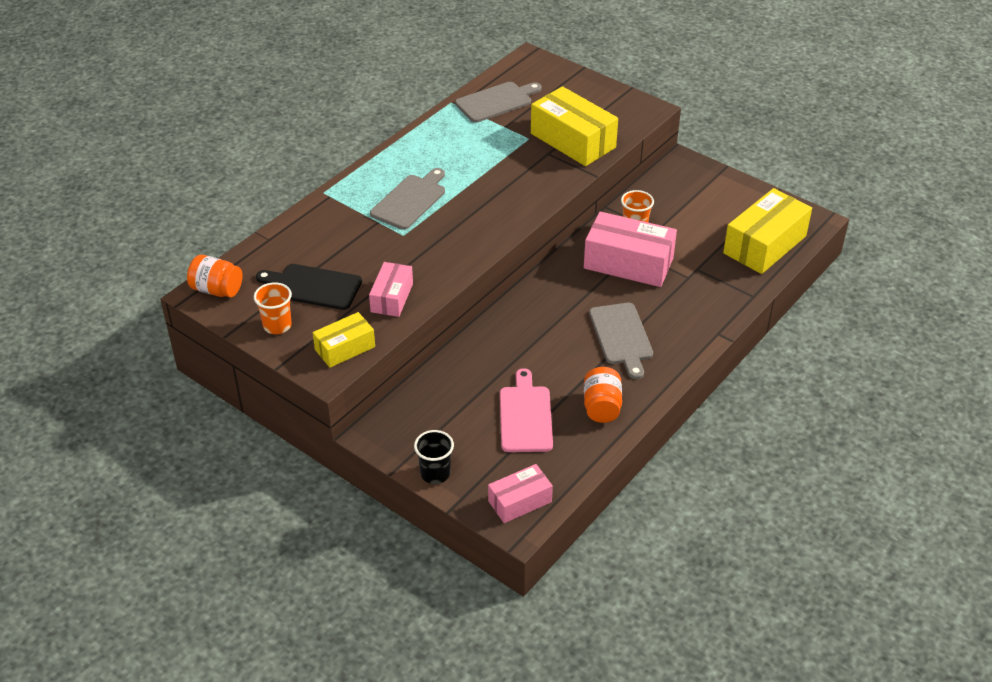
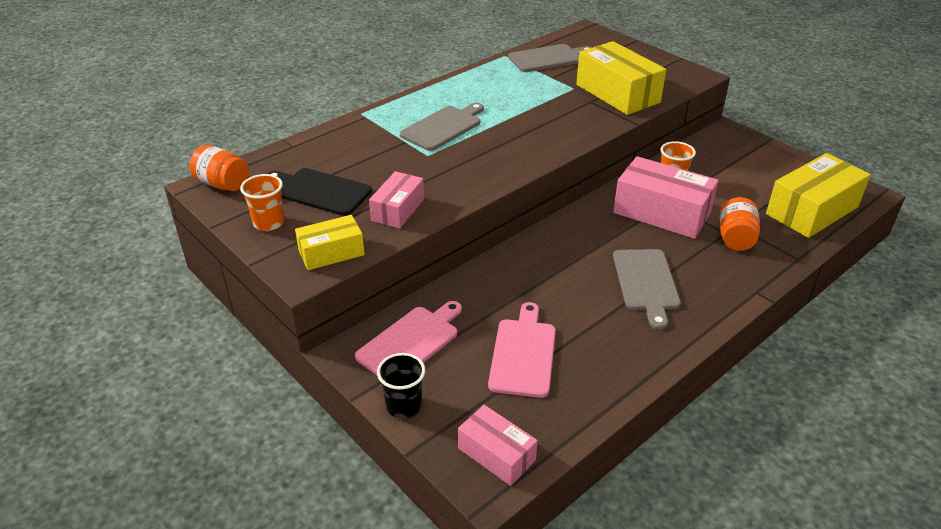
camera: 10 degrees right, 5 degrees down
(426, 418) = (410, 342): none -> pink cutting board
(519, 501) = (496, 454): pink box -> pink box turned 60 degrees clockwise
(601, 407) = (614, 355): orange jar -> orange jar (735, 238)

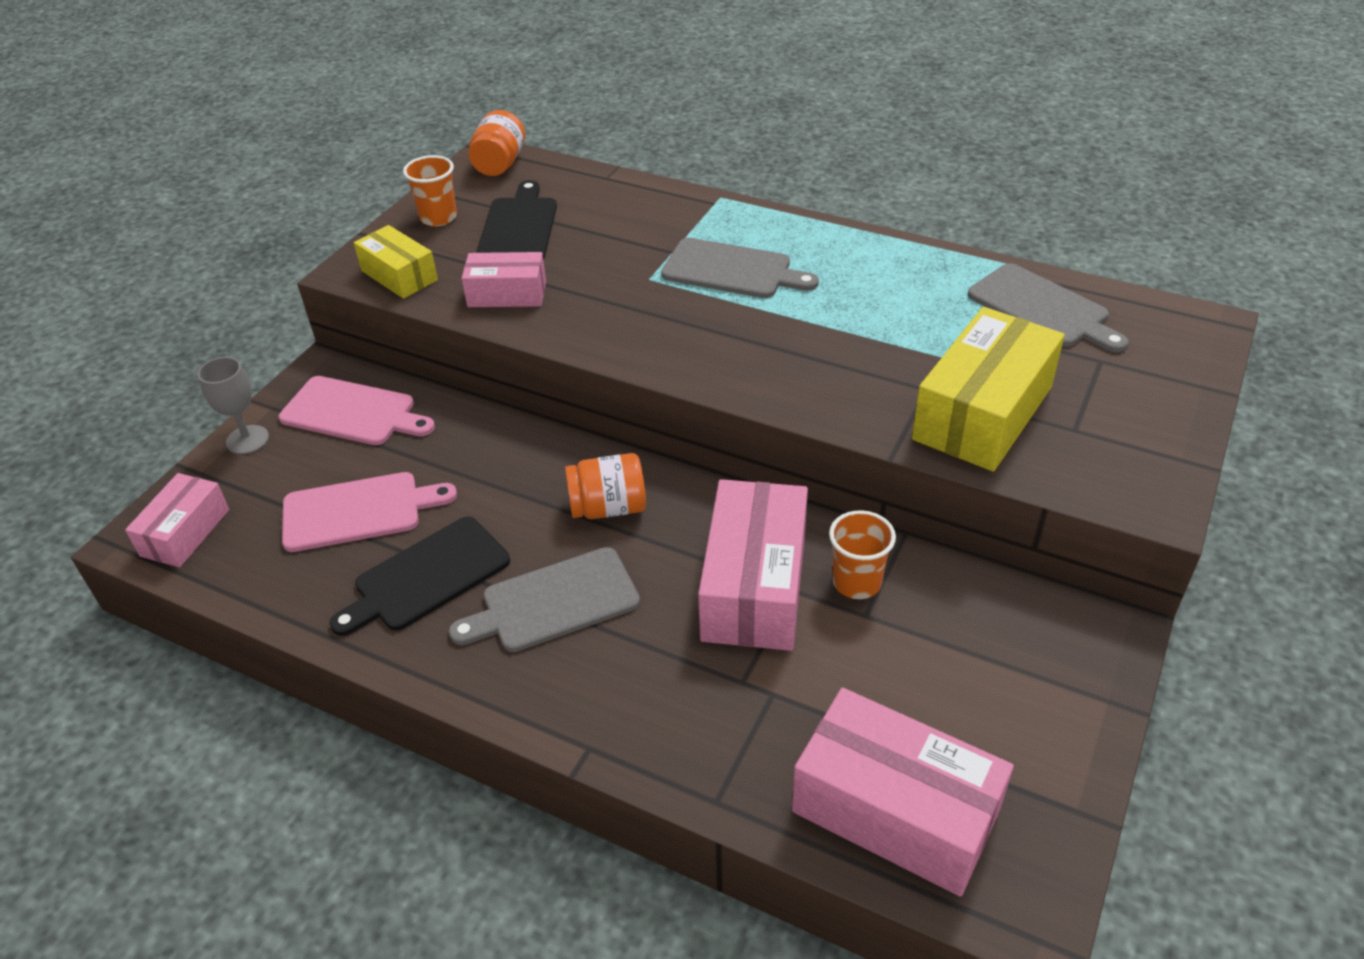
camera: 70 degrees right, 5 degrees up
(404, 406) = (247, 440): black cup -> grey goblet
(603, 331) = (427, 577): none -> black cutting board
(735, 238) = (731, 698): orange jar -> orange jar (608, 507)
(812, 210) = (895, 810): yellow box -> pink box

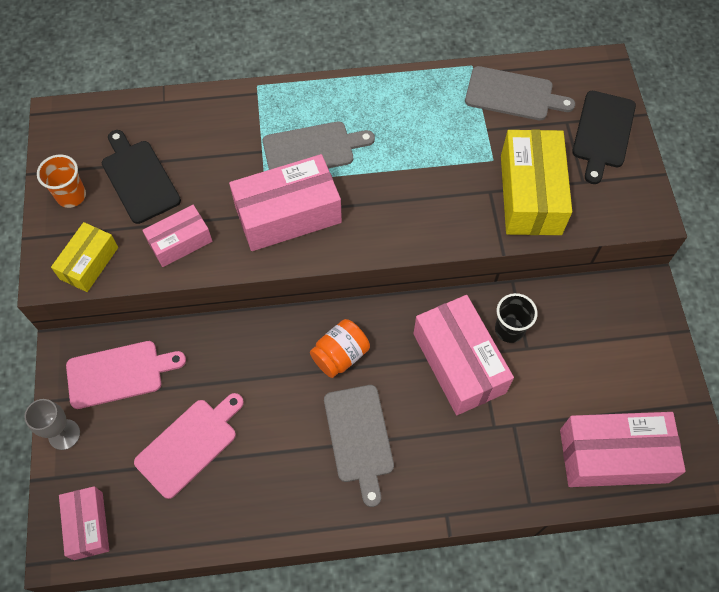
camera: 35 degrees left, 20 degrees up
(399, 275) = (89, 263): yellow box -> yellow box turned 75 degrees counterclockwise
(427, 577) = (272, 465): black cutting board -> black cutting board (603, 133)
(499, 164) = (73, 122): orange jar -> none
(554, 602) = (359, 437): grey cutting board -> grey cutting board turned 45 degrees counterclockwise
(648, 315) = (288, 214): none -> pink box
(856, 582) = (509, 329): orange cup -> black cup

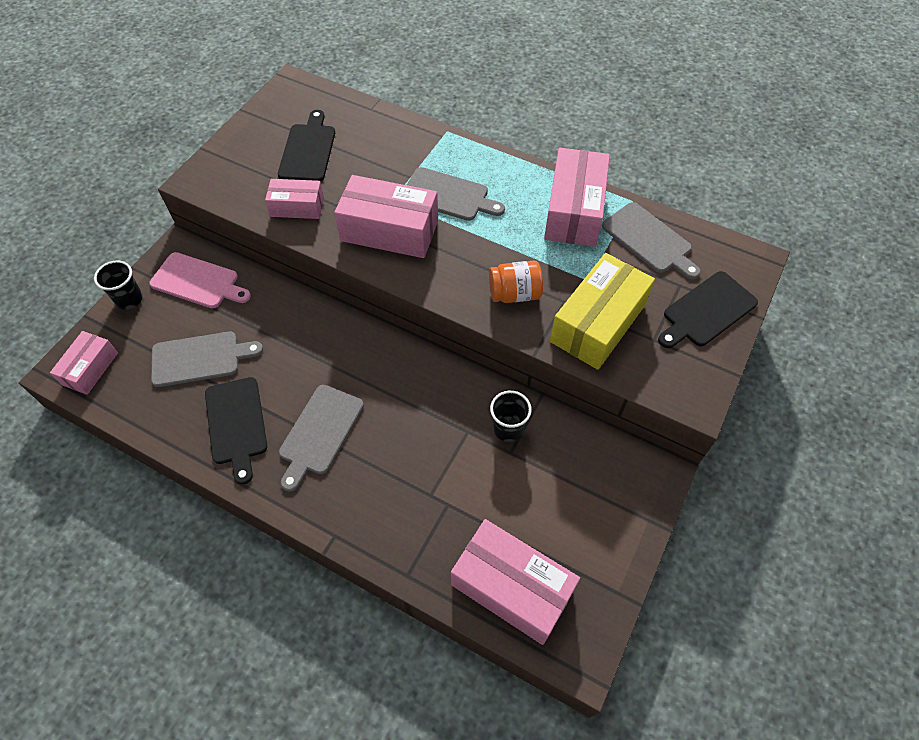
camera: 35 degrees right, 5 degrees down
(64, 434) = (129, 299): grey goblet -> black cup
(71, 196) = (254, 138): orange cup -> none
(89, 263) = (226, 187): yellow box -> none
(189, 444) = (200, 358): pink cutting board -> grey cutting board
(278, 480) = (236, 424): none -> black cutting board
(340, 355) = (358, 364): orange jar -> orange jar (514, 294)
(459, 363) = (444, 428): pink box -> pink box (574, 211)

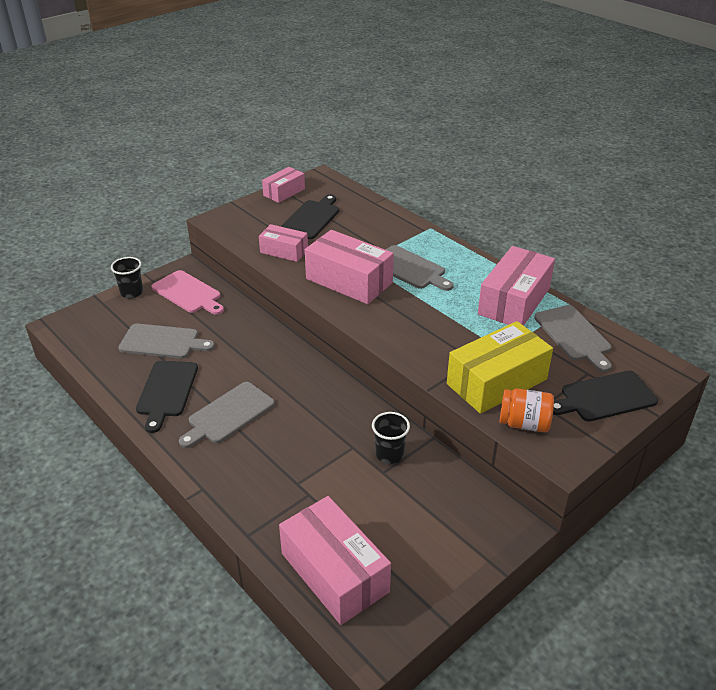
camera: 20 degrees right, 20 degrees down
(90, 369) = (79, 328): pink box -> pink box (284, 192)
(514, 294) = (432, 344): orange jar -> orange jar (524, 423)

